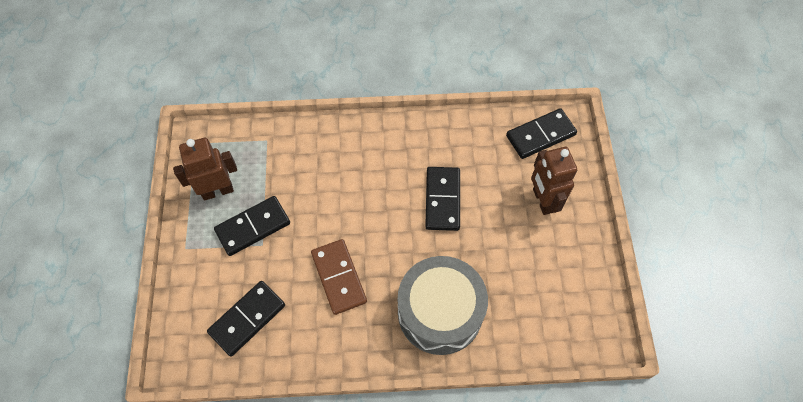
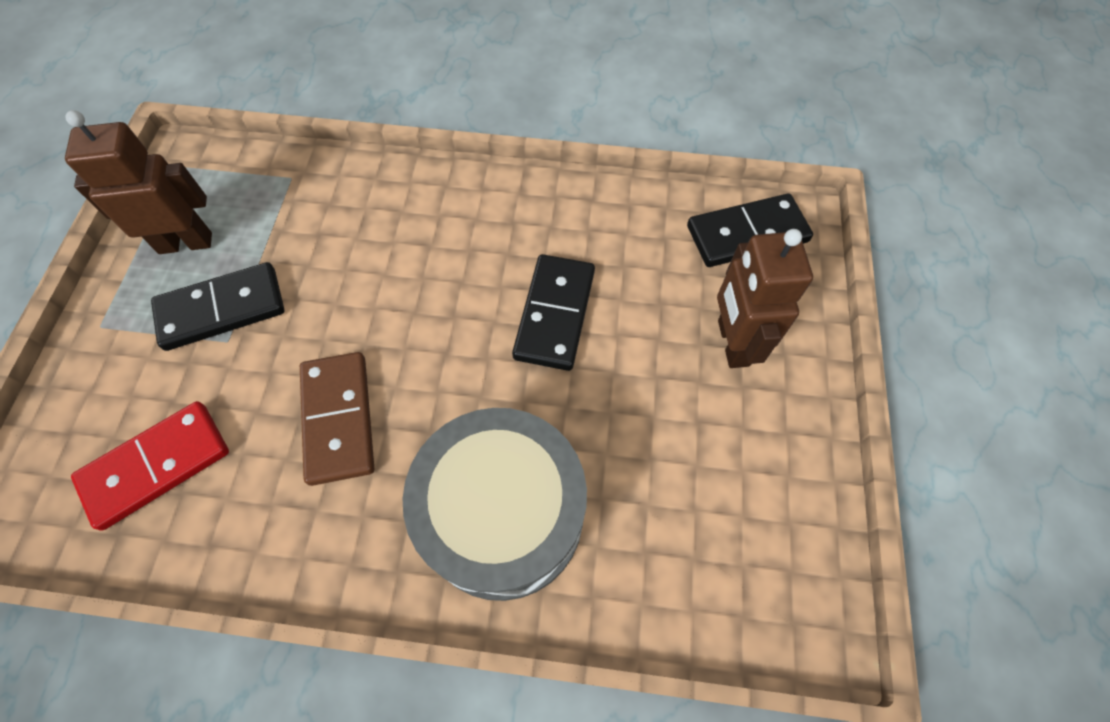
camera: 10 degrees right, 0 degrees up
(247, 319) = (156, 465): black domino -> red domino

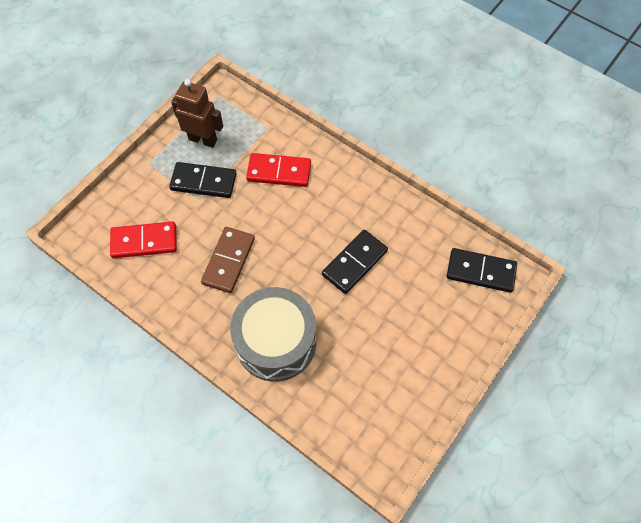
camera: 30 degrees right, 0 degrees up
(348, 234) = (279, 172): none -> red domino
(732, 343) = (433, 322): brown robot -> none

